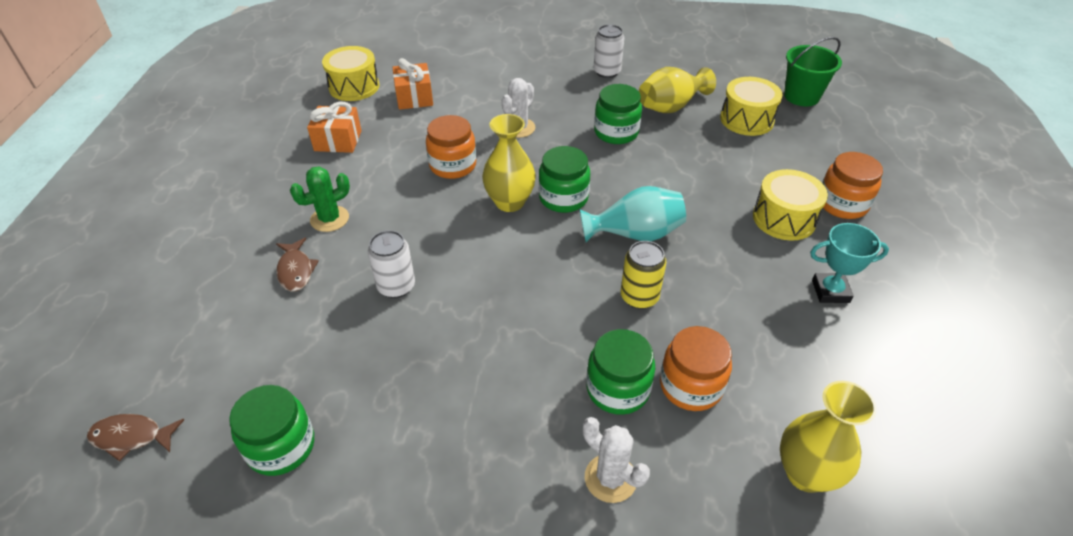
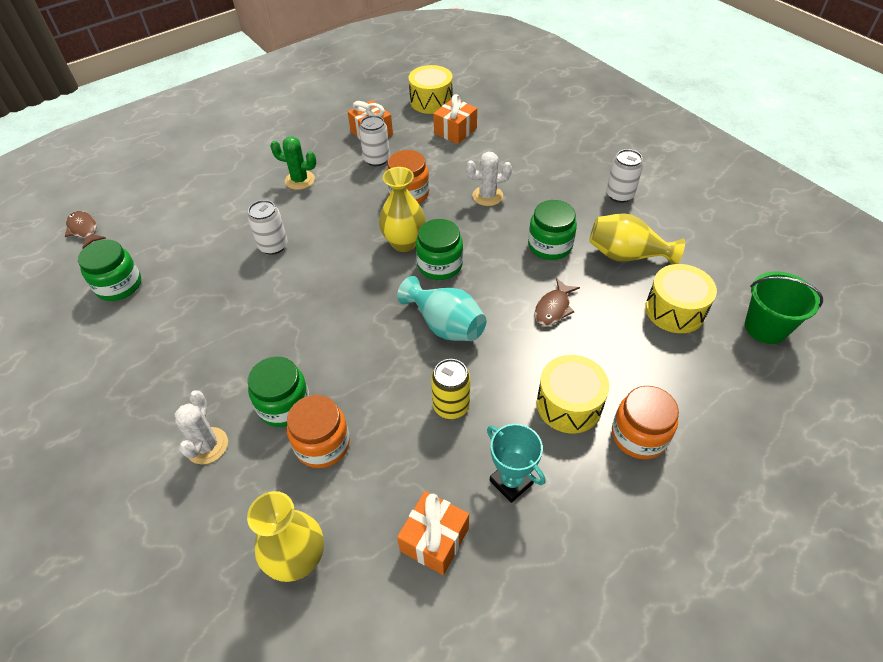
camera: 50 degrees right, 5 degrees up
(296, 270) = (245, 198): brown fish -> brown fish (553, 308)
(379, 158) = (376, 159): none -> white can
(639, 297) = (381, 366): yellow can -> yellow can (451, 406)
(851, 367) = (434, 539): none -> orange gift

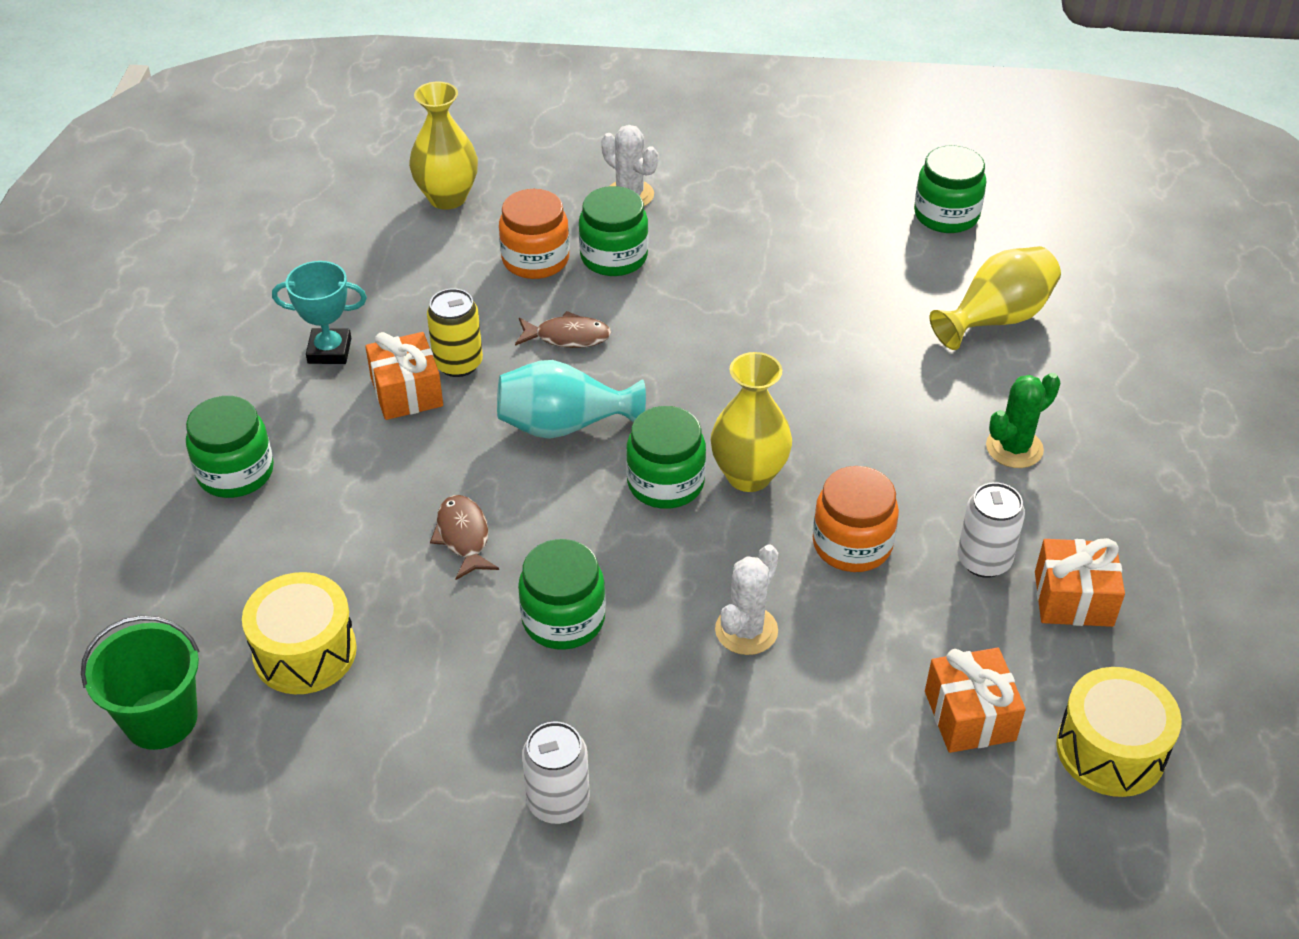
camera: 130 degrees right, 5 degrees down
(84, 230) = (1097, 221): brown fish -> brown fish (567, 337)
(273, 246) = (883, 356): white can -> none
(434, 539) = (353, 275): orange gift -> orange gift (407, 392)
(569, 404) = (338, 448): yellow drum -> none
(626, 255) = (442, 689): yellow vase -> yellow vase (996, 319)
(639, 435) = (235, 472): orange jar -> green jar

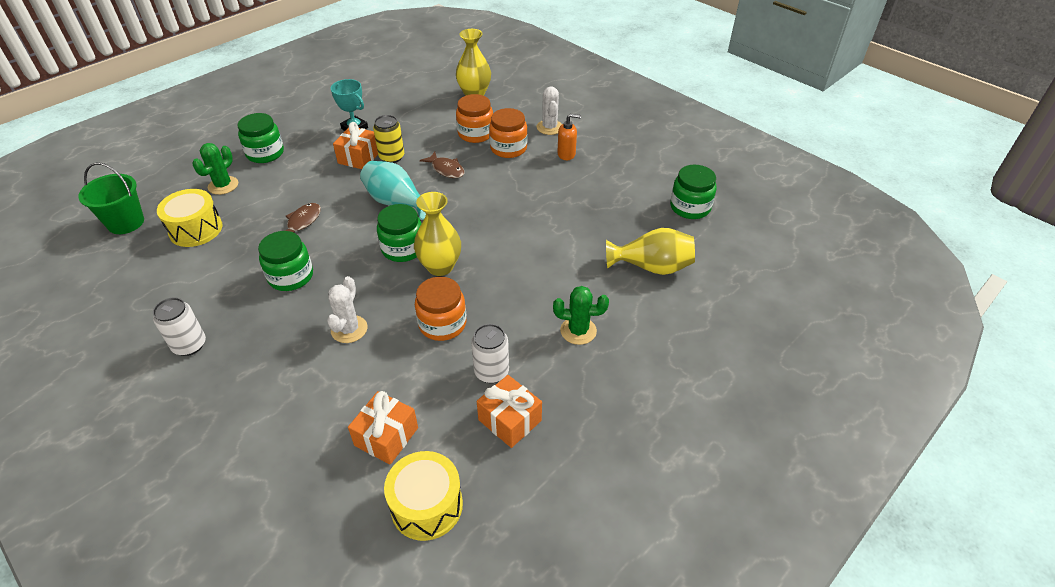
camera: 40 degrees right, 0 degrees up
(242, 562) = (223, 185): none -> green cactus
(614, 257) = (508, 148): green jar -> orange jar
(705, 223) = (566, 154): none -> orange soap dispenser
(746, 630) = (349, 329): white cactus -> white cactus turned 60 degrees counterclockwise

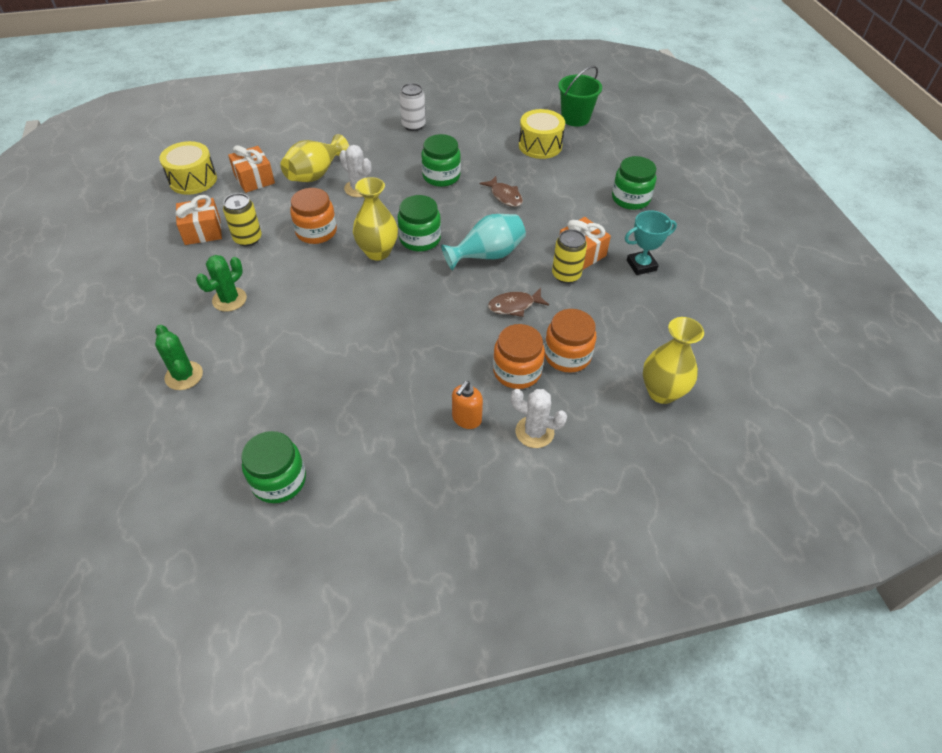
camera: 120 degrees right, 5 degrees up
(223, 185) = (593, 167): green cactus -> green cactus (184, 376)
(491, 372) = (248, 238): white can -> yellow can
(652, 267) = (238, 388): yellow vase -> yellow vase (315, 174)

